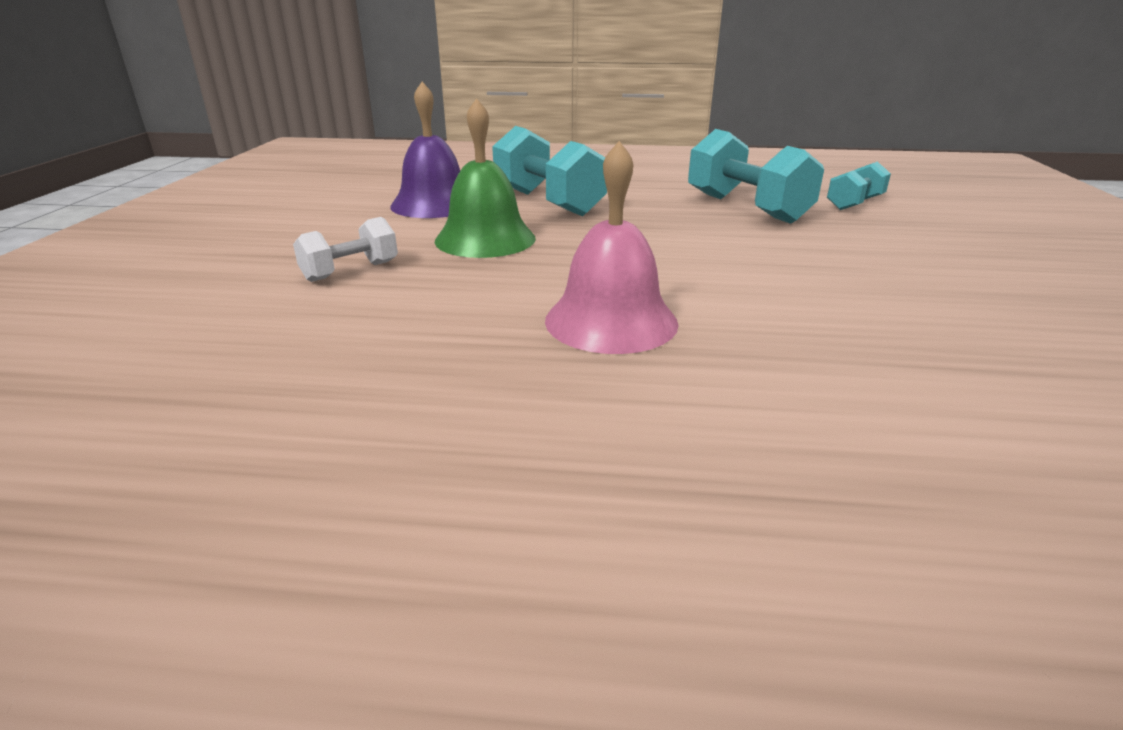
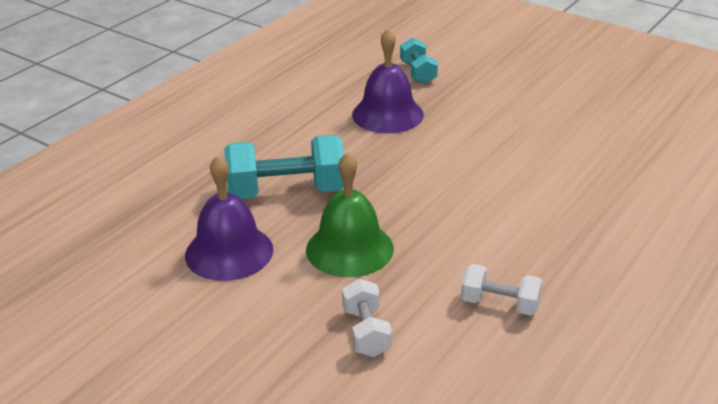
camera: 60 degrees left, 5 degrees up
(452, 324) = (499, 304): none -> white dumbbell
(611, 321) = (535, 241): pink bell -> none
(746, 208) = (387, 114): turquoise dumbbell -> purple bell

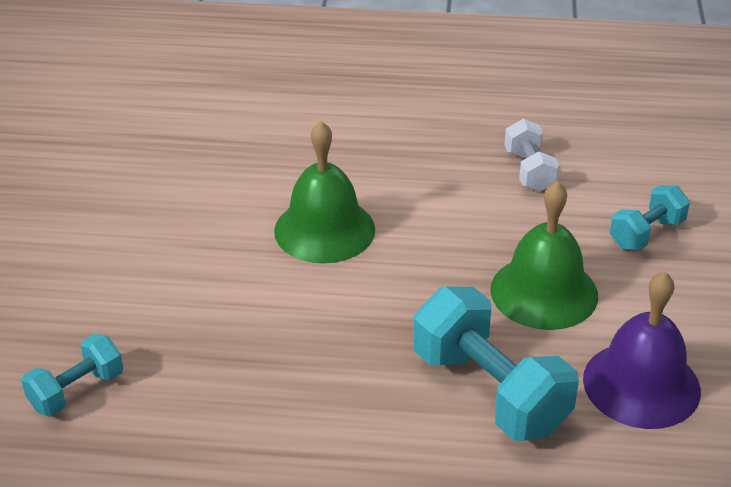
camera: 120 degrees left, 5 degrees up
(366, 332) = (646, 233): white dumbbell -> turquoise dumbbell
(387, 114) = (229, 375): purple bell -> none
(496, 180) = (324, 229): none -> green bell

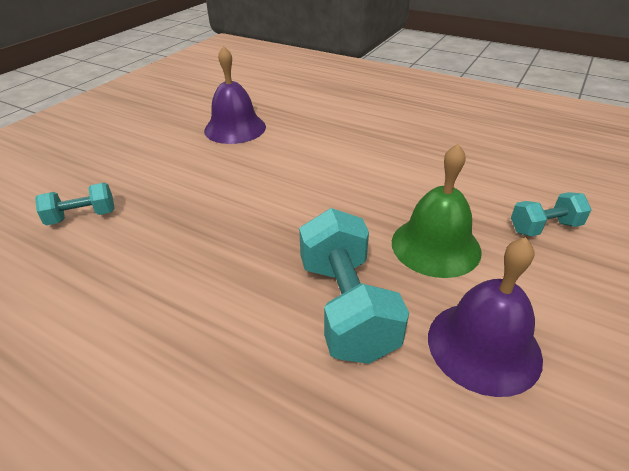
camera: 25 degrees right, 0 degrees up
(173, 192) = (235, 128): none -> purple bell
(324, 229) = (306, 167): green bell -> none
(529, 171) = (469, 166): white dumbbell -> none

